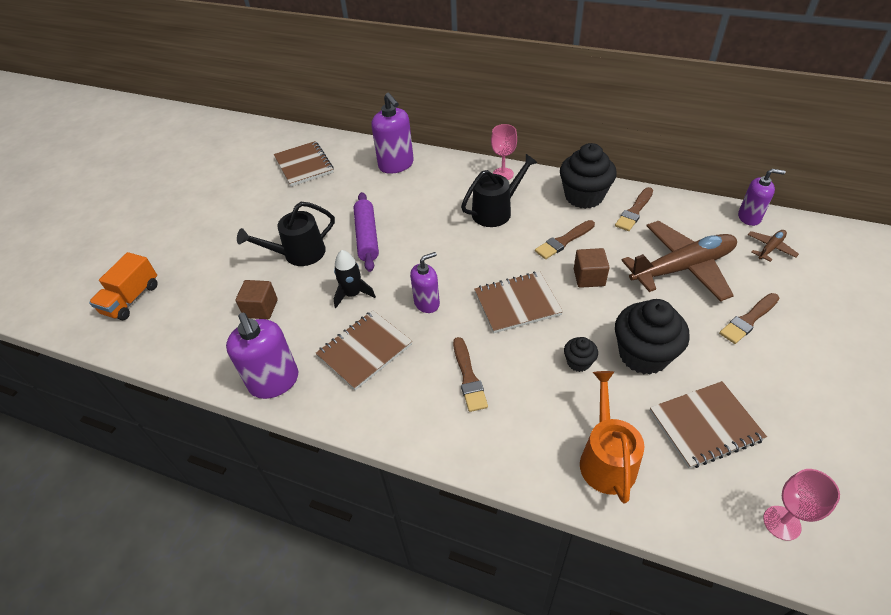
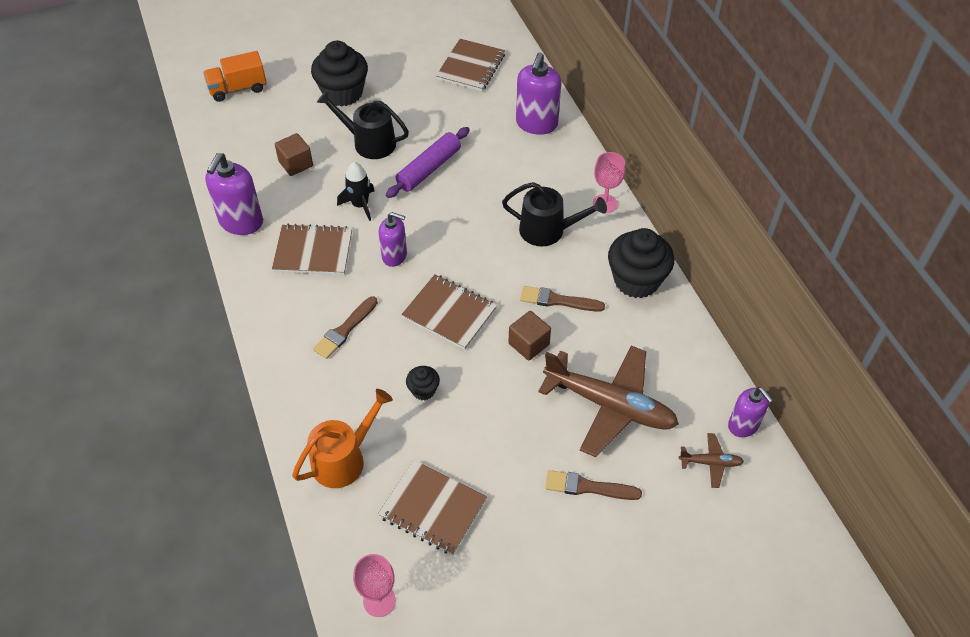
camera: 45 degrees right, 5 degrees up
(634, 211) = (655, 330): brown brush -> none
(643, 355) = (472, 430): black cupcake -> black cupcake (343, 93)

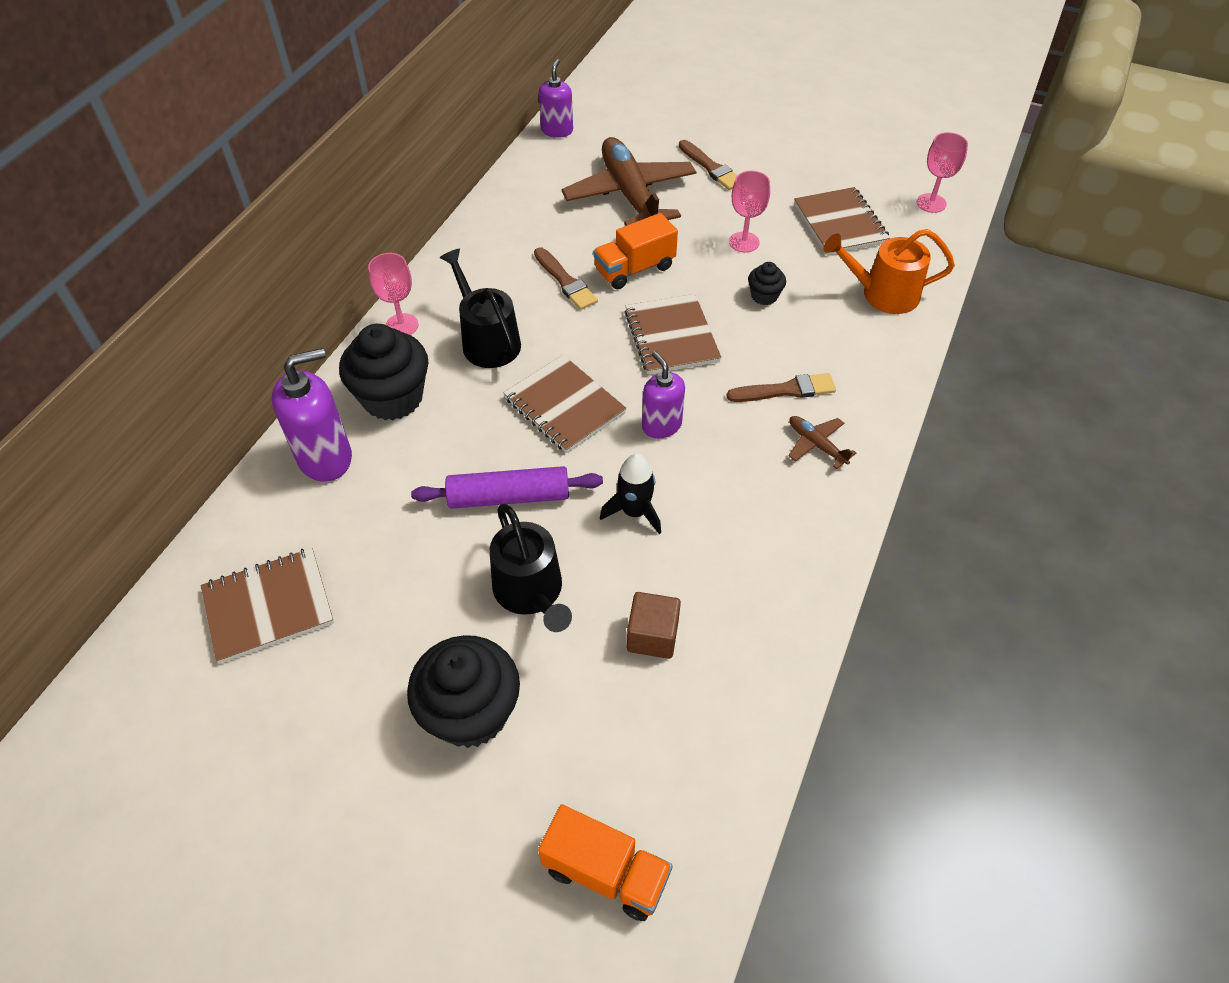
camera: 135 degrees left, 0 degrees up
(241, 222) = (795, 600): purple soap dispenser -> none
(313, 251) = (742, 494): brown notebook -> brown notebook (564, 406)
(484, 428) = (744, 242): none -> pink goblet
(529, 344) = (634, 269): brown cube -> orange truck
(636, 280) = (480, 251): black cupcake -> black cupcake (393, 398)
(711, 463) = (610, 129): brown plane -> brown plane (816, 444)

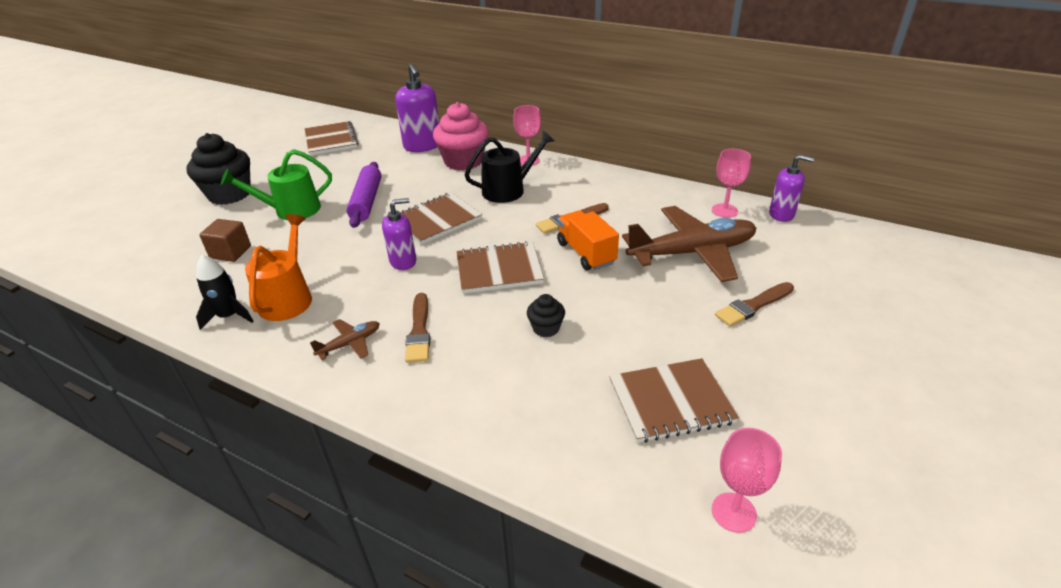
camera: 95 degrees right, 15 degrees down
(393, 398) = (463, 161): black cupcake -> pink cupcake
(531, 592) = (292, 210): black watering can -> green watering can
(606, 872) = (108, 234): orange truck -> none
(634, 512) = (329, 248): black rocket -> black rocket (229, 316)
(744, 242) = (628, 321): pink goblet -> pink goblet (724, 210)
(883, 294) = (543, 424): orange watering can -> orange watering can (288, 298)

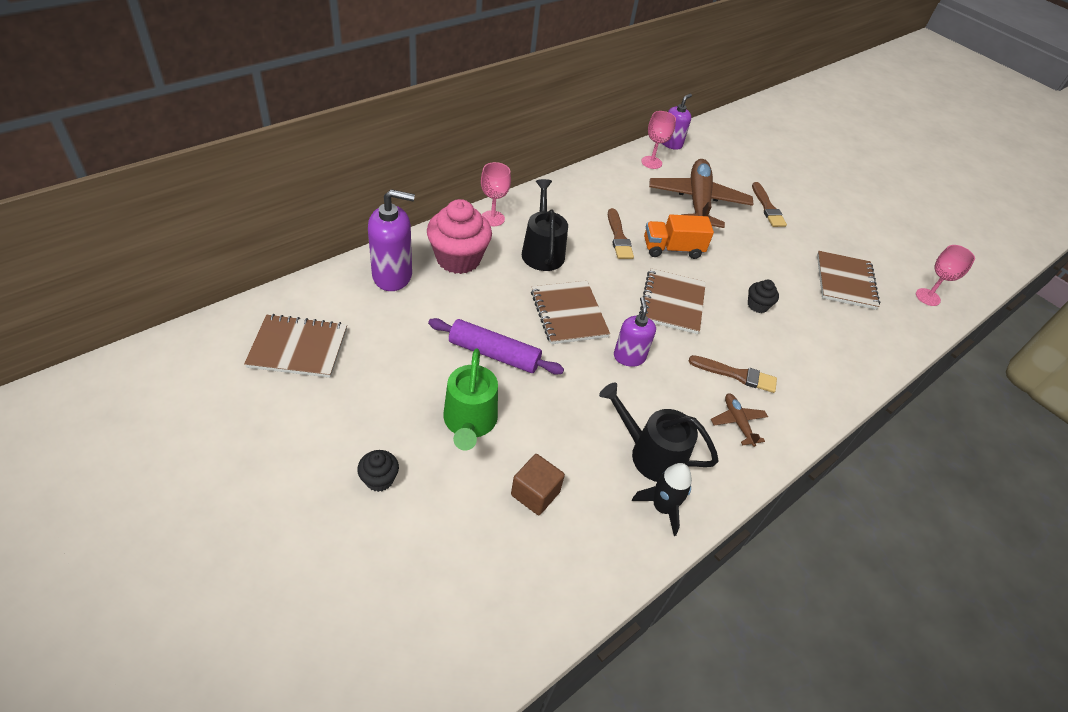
camera: 75 degrees left, 10 degrees up
(229, 194) = (379, 479): black cupcake -> black cupcake, size x0.48
(288, 298) = (651, 454): orange watering can -> black watering can

